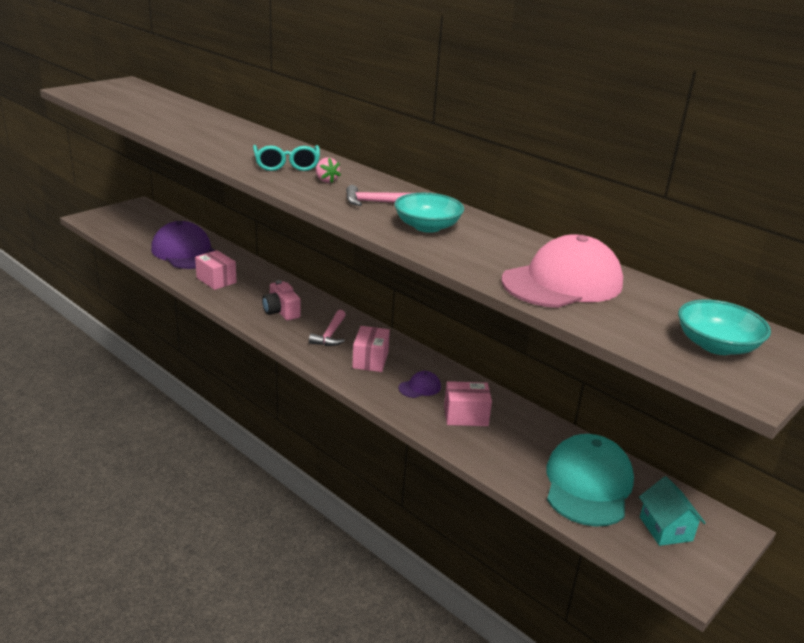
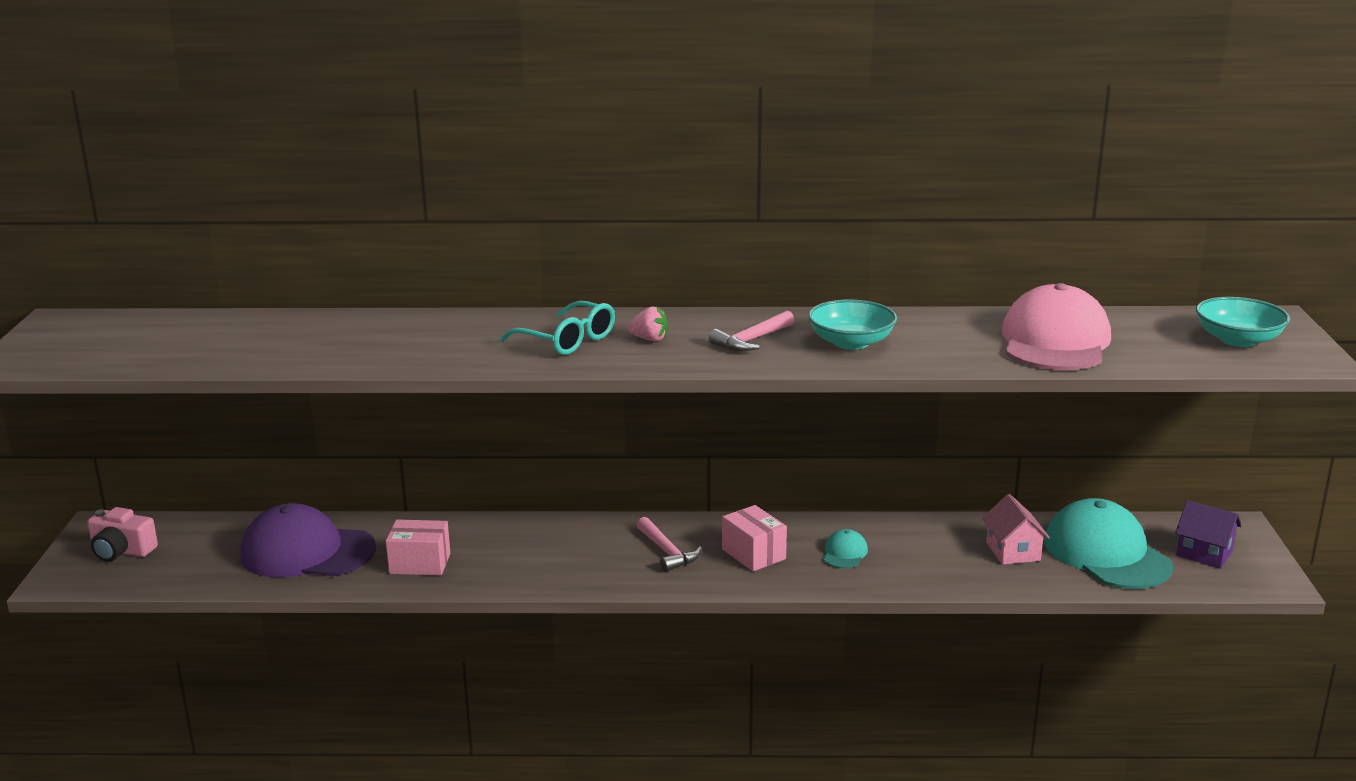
camera: 40 degrees left, 5 degrees down
(281, 311) = (567, 556): pink camera -> pink camera (122, 551)
(420, 387) = (844, 553): purple cap -> turquoise cap
(466, 416) = (927, 555): pink box -> none
(524, 445) = (1013, 551): none -> pink house
(665, 529) = (1204, 553): turquoise house -> purple house

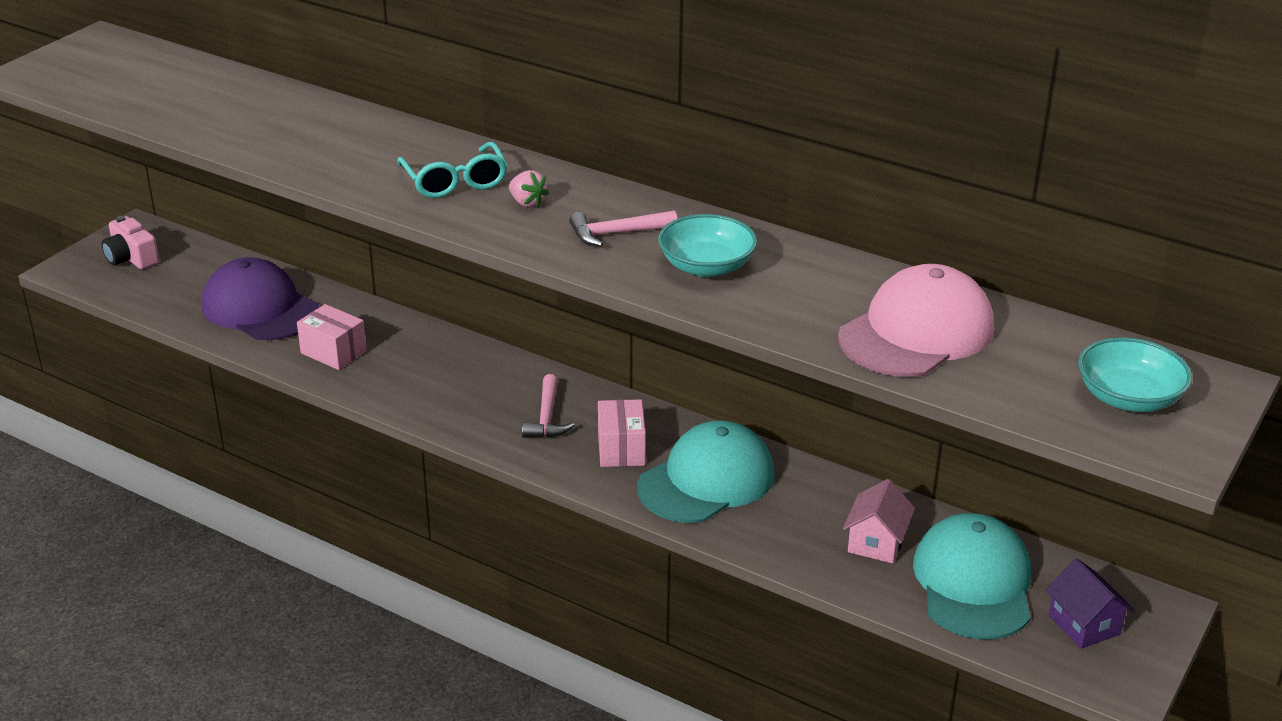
camera: 30 degrees right, 10 degrees up
(844, 553) = (706, 480): turquoise cap -> turquoise cap, size x2.32

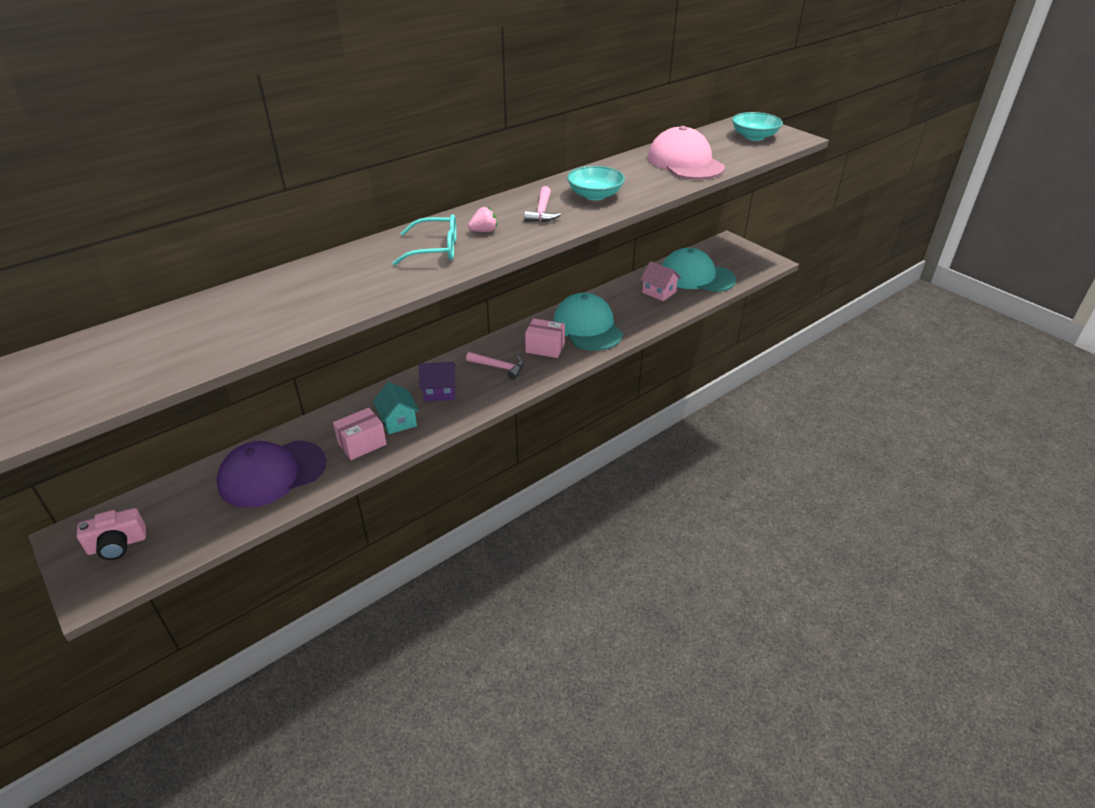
camera: 70 degrees left, 5 degrees up
(388, 365) = (398, 421): none -> turquoise house
(1084, 625) = (732, 259): purple house -> purple house (439, 392)

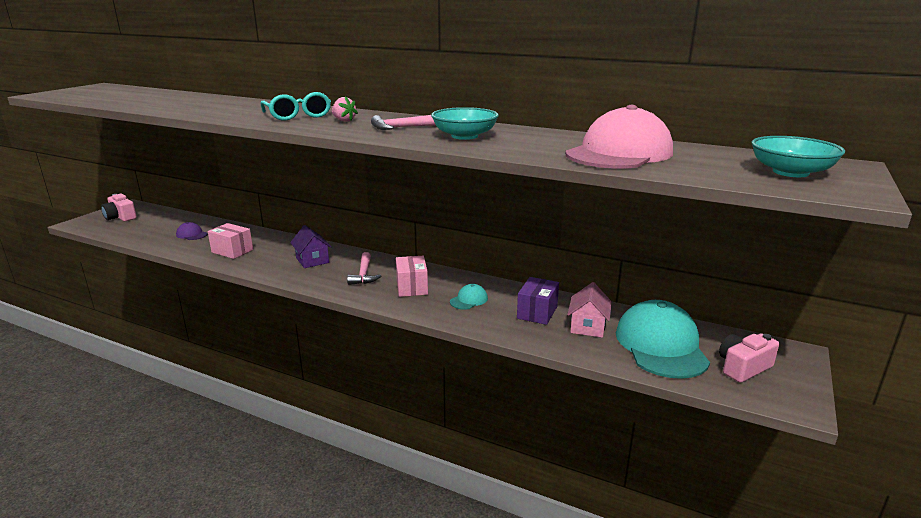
camera: 65 degrees right, 15 degrees down
(272, 474) = (191, 234): purple cap -> purple cap, size x0.43
(398, 421) = (266, 255): turquoise house -> none
(587, 327) = (469, 300): turquoise cap -> turquoise cap, size x0.43
(627, 304) = (537, 312): none -> purple box
(733, 261) = (743, 367): none -> pink camera

